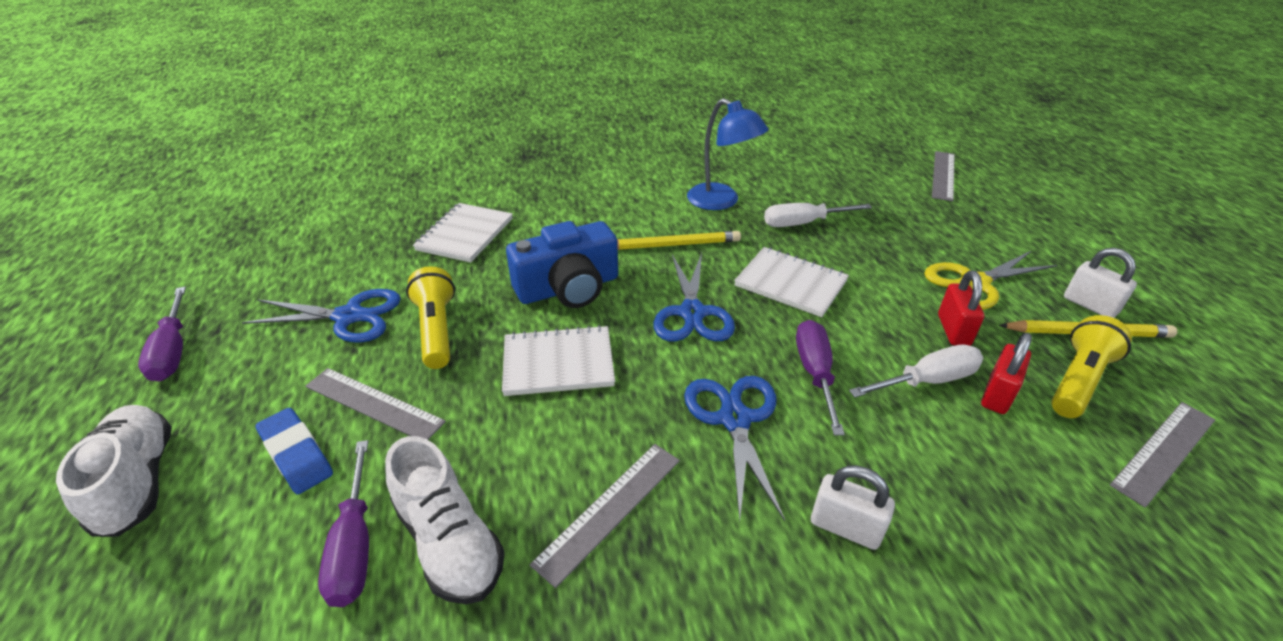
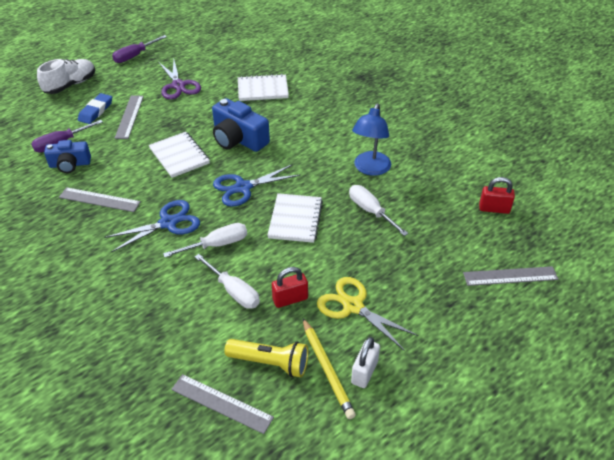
camera: 65 degrees right, 5 degrees up
(349, 316) = (178, 85): blue scissors -> purple scissors
(436, 330) = (183, 112): yellow flashlight -> none
(449, 542) = (70, 164): white shoe -> blue camera
(673, 245) = (304, 163): yellow pencil -> none
(815, 374) = (216, 245): purple screwdriver -> white screwdriver
(845, 527) = (116, 273): white padlock -> none
(997, 394) = (237, 323): red padlock -> red padlock (494, 209)

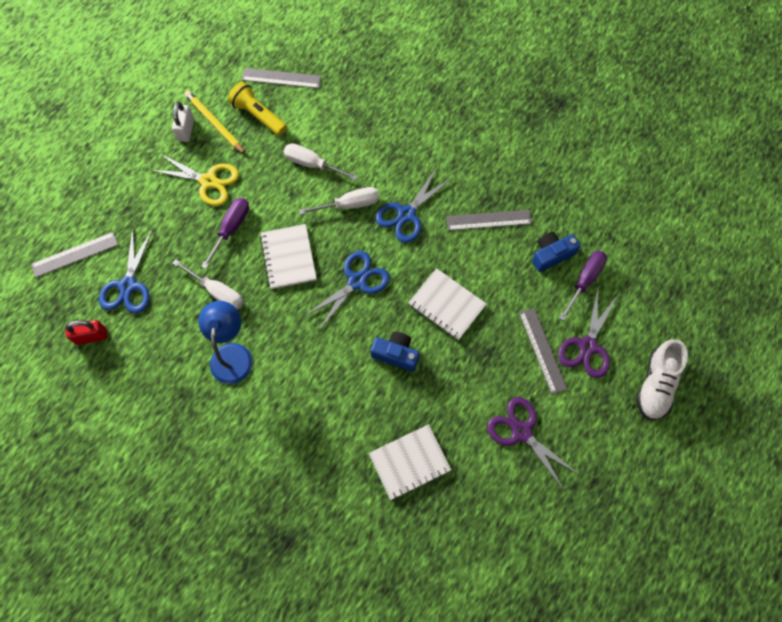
camera: 160 degrees right, 25 degrees up
(96, 111) = (587, 346): blue eraser -> purple scissors
(135, 56) = (621, 480): purple screwdriver -> purple screwdriver (231, 229)
(216, 245) = (349, 204): white screwdriver -> white screwdriver turned 150 degrees counterclockwise
(238, 139) = (396, 354): blue camera -> blue camera, size x0.65
(270, 363) = (258, 115): yellow flashlight -> yellow flashlight turned 45 degrees clockwise
(290, 299) = (262, 171): red padlock -> none
(455, 236) = (128, 285): none -> blue scissors

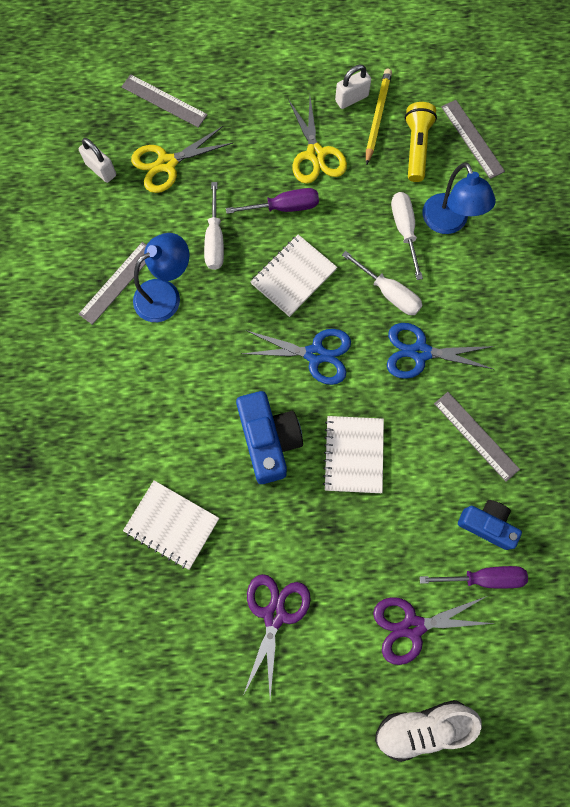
camera: 55 degrees right, 5 degrees up
(91, 336) = (101, 169): red padlock -> white padlock
(128, 285) = (167, 164): blue scissors -> yellow scissors
(329, 134) = (448, 223): none -> blue lamp
(396, 354) = (268, 440): blue camera -> blue camera, size x1.54
(542, 350) = (374, 581): grey ruler -> grey ruler (117, 282)

